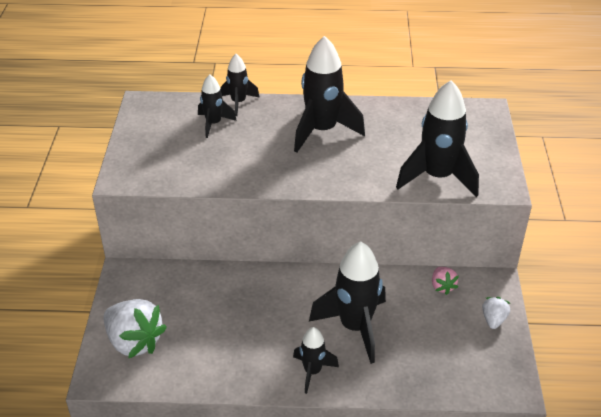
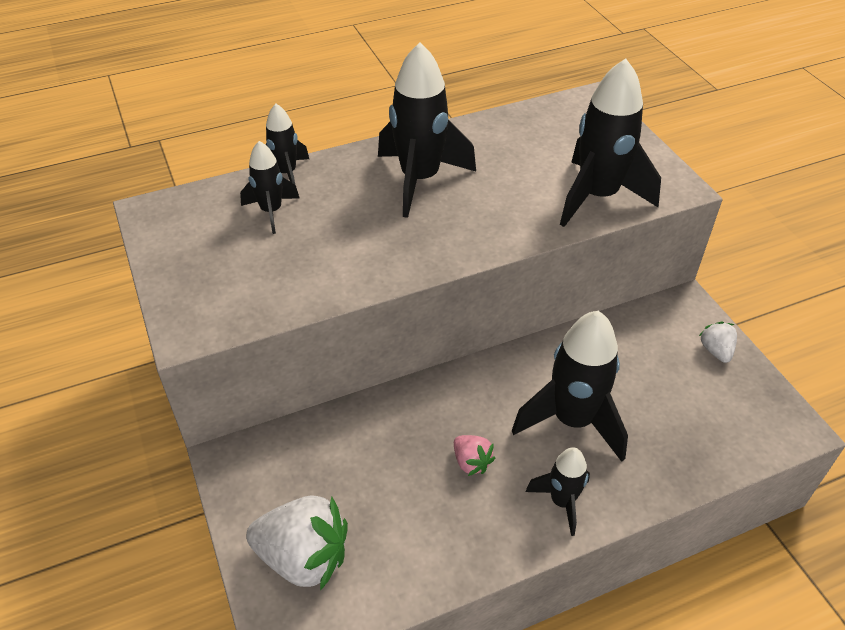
camera: 25 degrees left, 5 degrees up
(442, 286) = (635, 330): pink strawberry -> pink strawberry (471, 462)

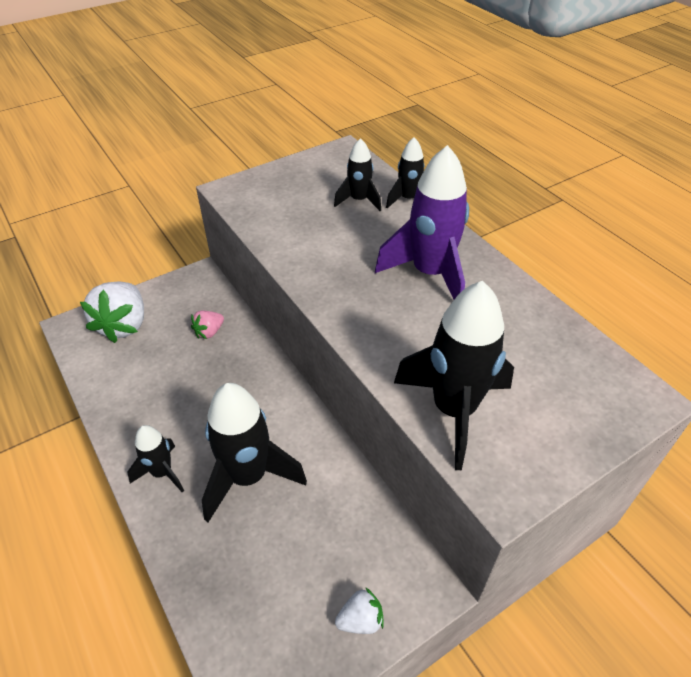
camera: 80 degrees right, 0 degrees up
(420, 180) = (430, 274): black rocket -> purple rocket
(471, 462) = (201, 406): pink strawberry -> pink strawberry (209, 332)

